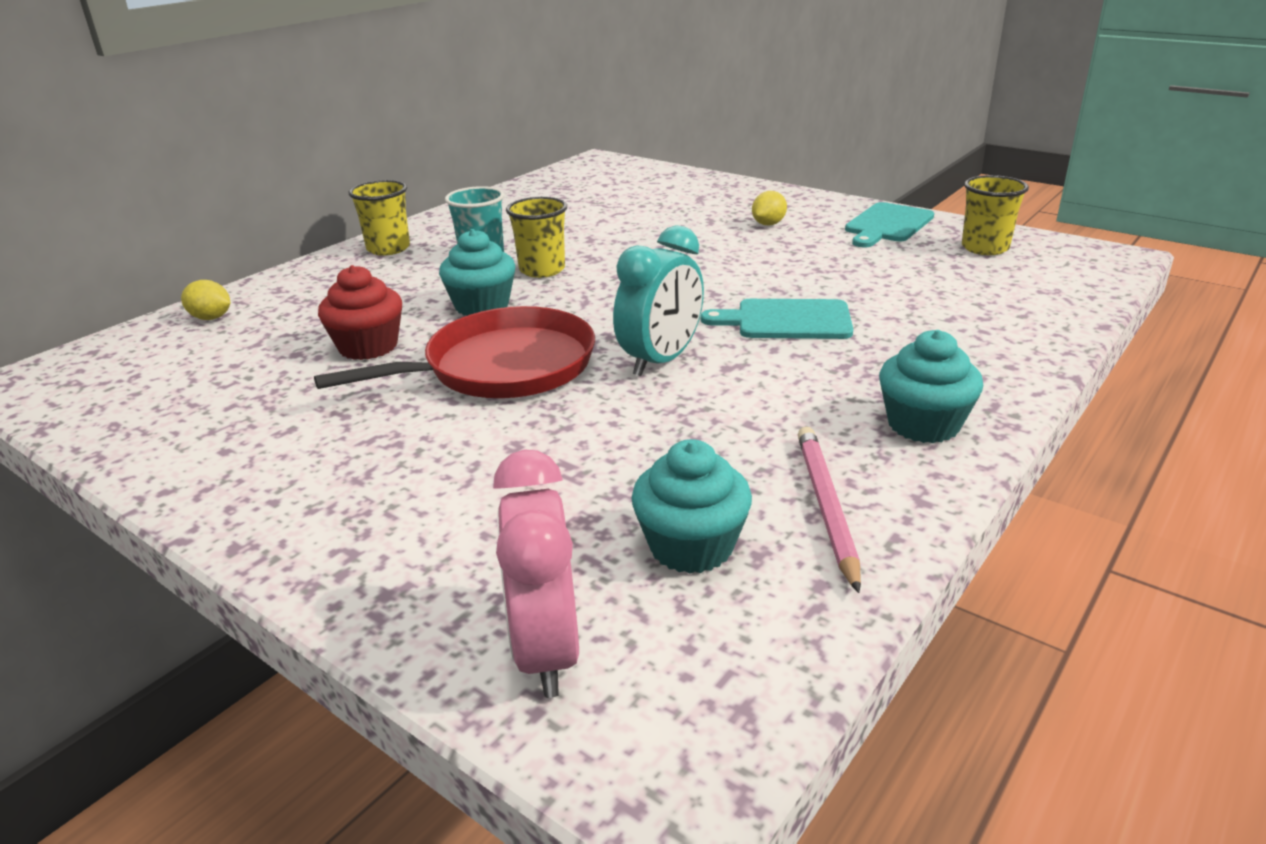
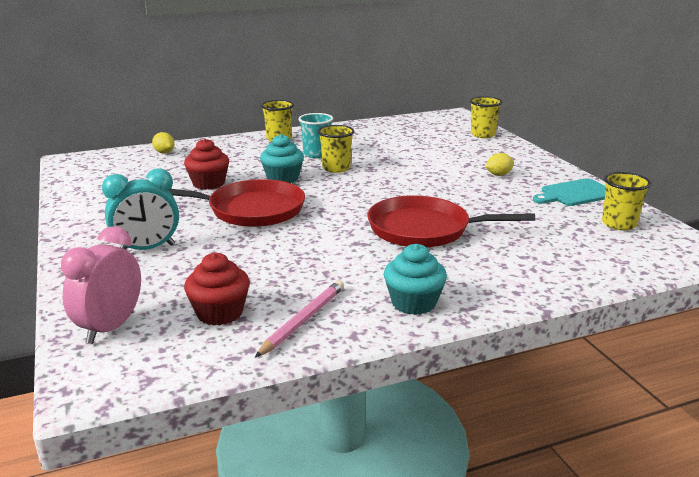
camera: 30 degrees right, 5 degrees down
(661, 361) = (328, 229): turquoise clock -> turquoise clock (147, 249)
(673, 178) = (483, 135): none -> yellow cup
(691, 546) = (220, 313): turquoise cupcake -> red cupcake
(786, 320) = (424, 229): turquoise cutting board -> red pan

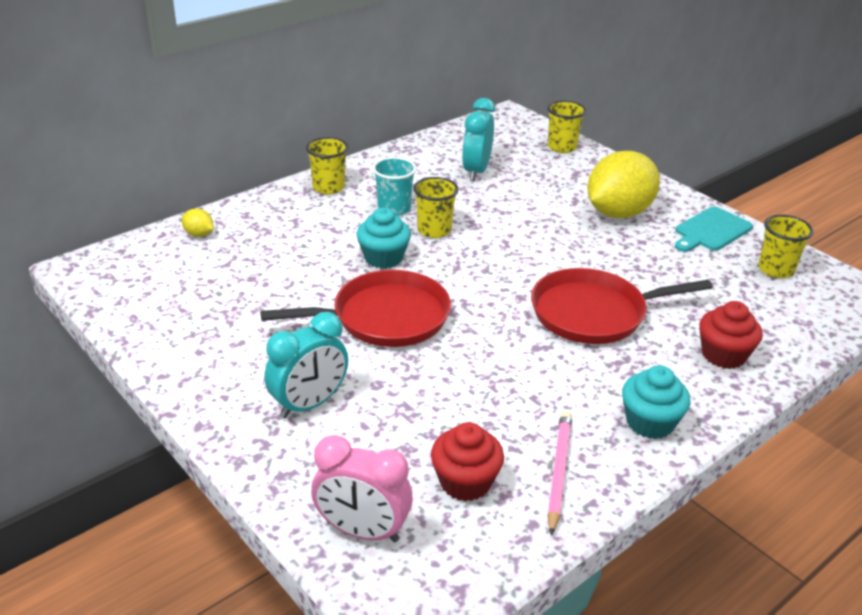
camera: 20 degrees left, 10 degrees up
(110, 327) = (362, 531): pink clock -> pink clock turned 75 degrees counterclockwise
(208, 183) = (299, 281): red cupcake -> red cupcake (723, 355)
(400, 141) = (476, 171): none -> turquoise clock
(498, 175) = (618, 213): yellow lemon -> yellow lemon, size x2.49

